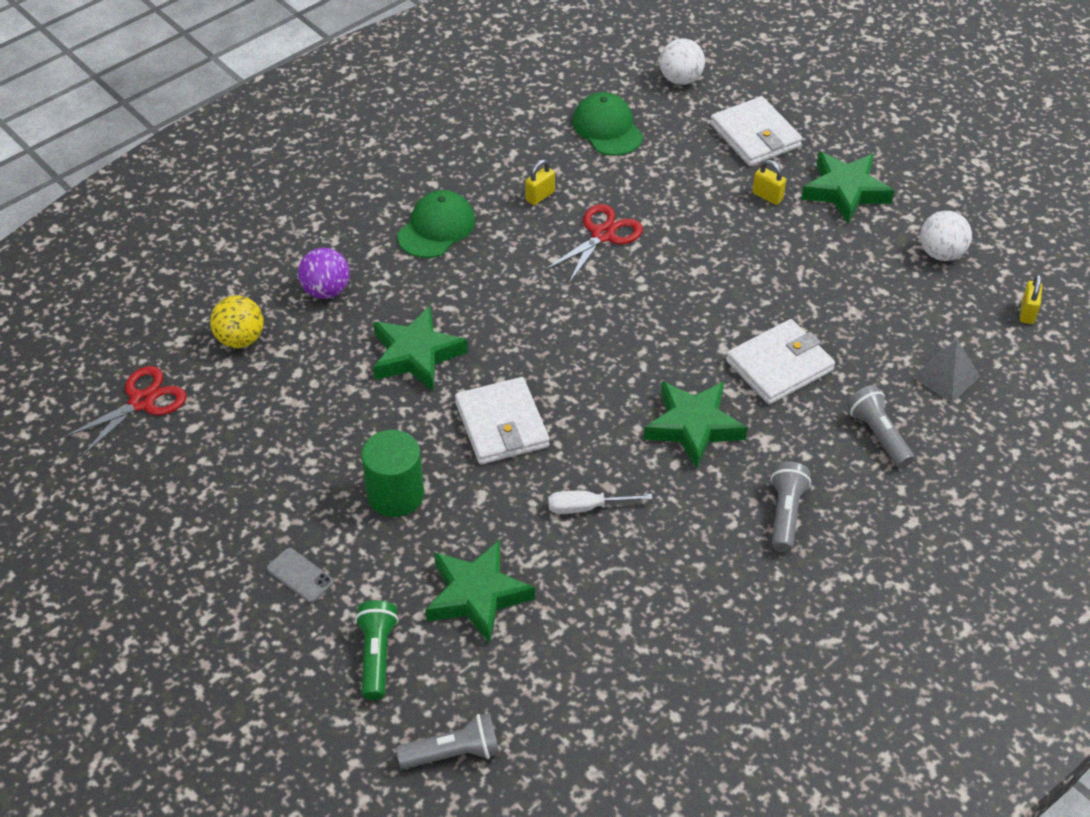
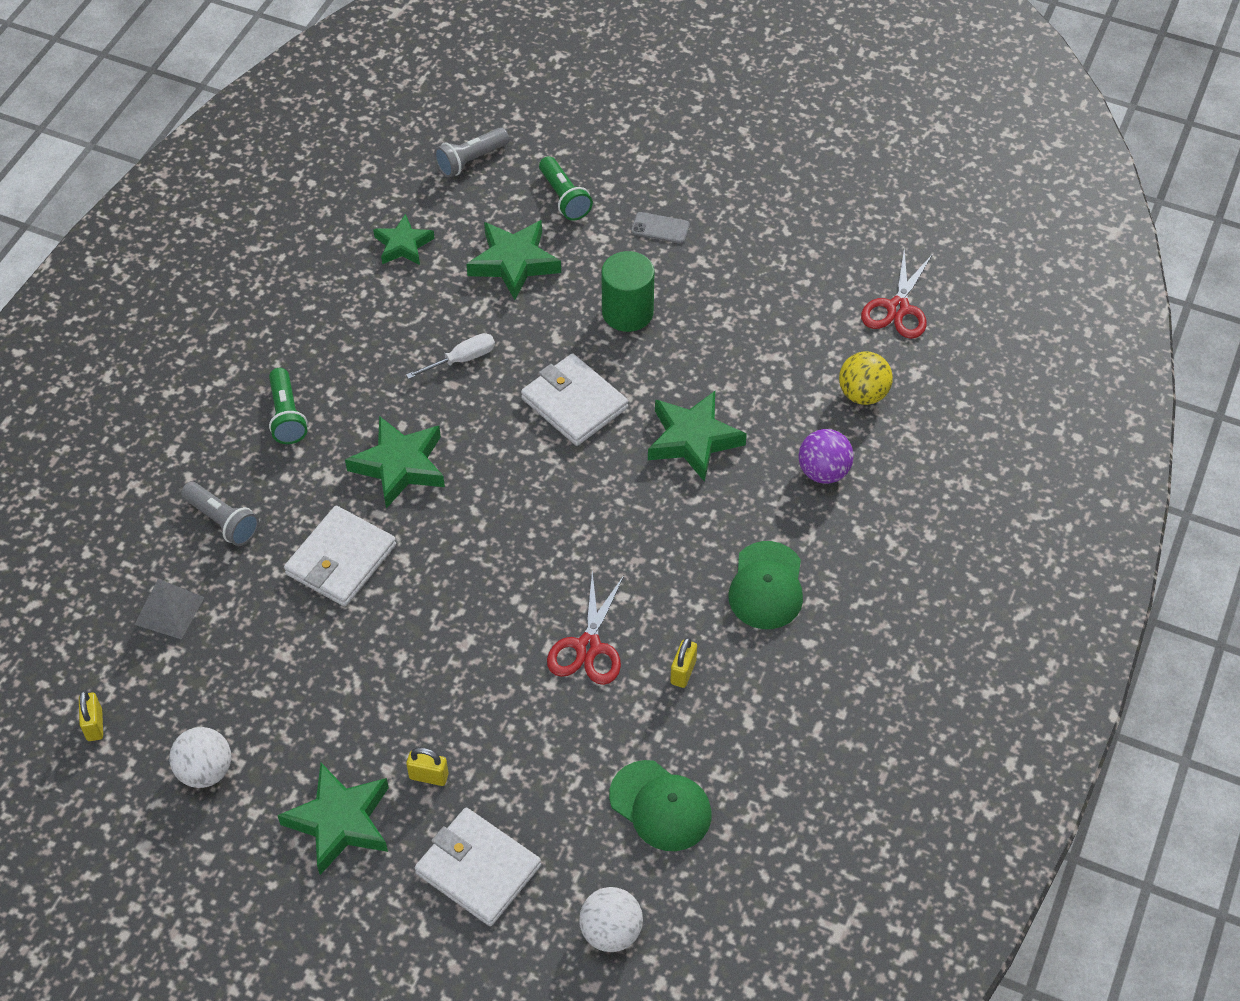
camera: 155 degrees right, 5 degrees up
(586, 666) = (403, 245): none -> green star
(785, 514) = (287, 416): grey flashlight -> green flashlight

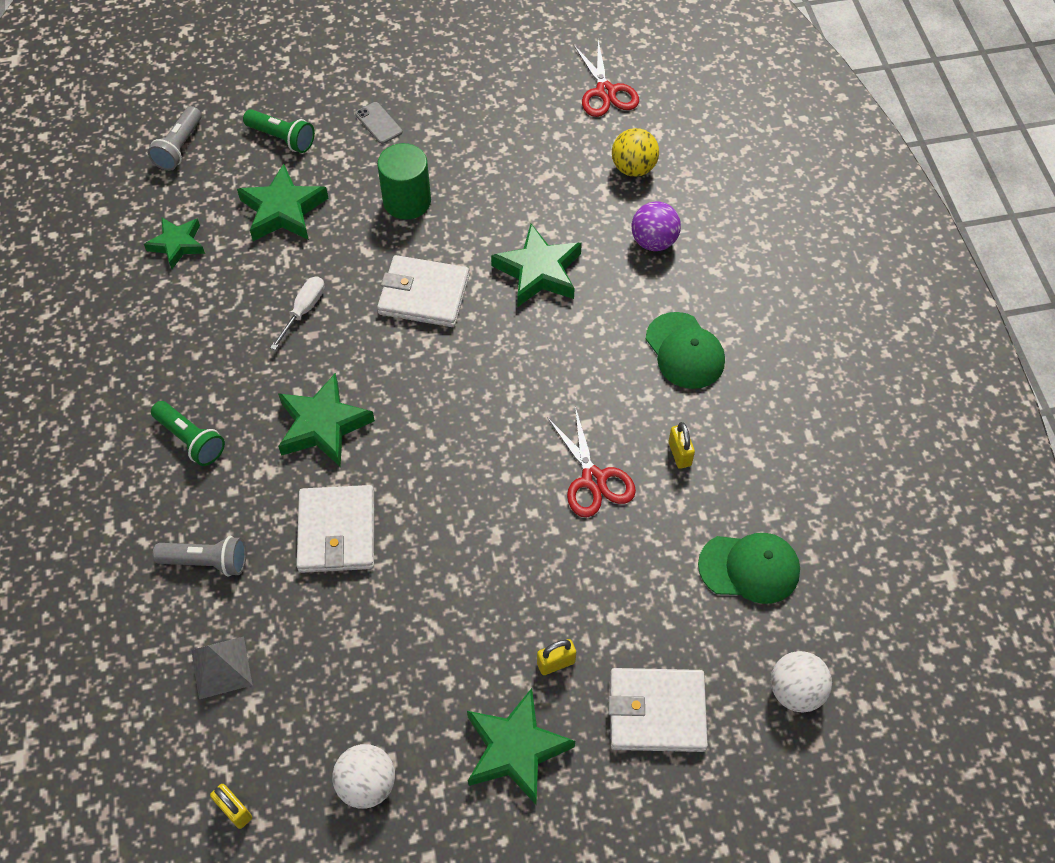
camera: 35 degrees left, 5 degrees up
(660, 228) = (379, 123): grey phone -> grey phone turned 75 degrees clockwise

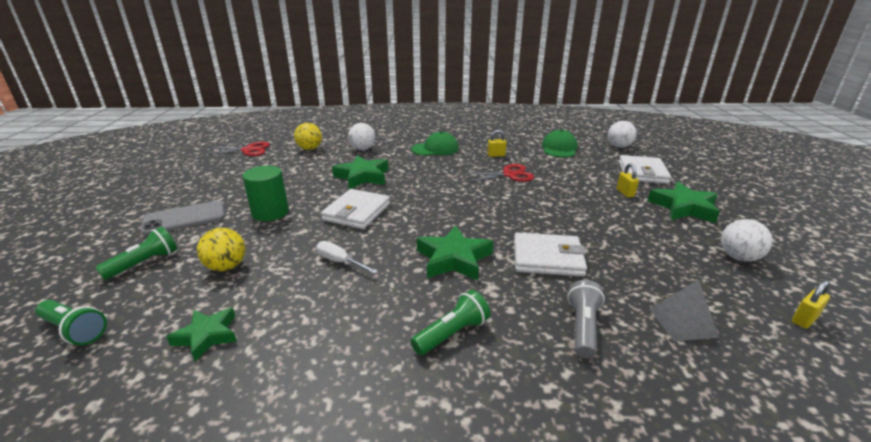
camera: 80 degrees left, 30 degrees down
(179, 147) = (74, 330): grey flashlight -> green flashlight
(283, 210) = (226, 267): green star -> yellow ball
(379, 123) = (184, 218): grey phone -> grey phone, size x1.82
(653, 241) = (362, 149): purple ball -> white ball

